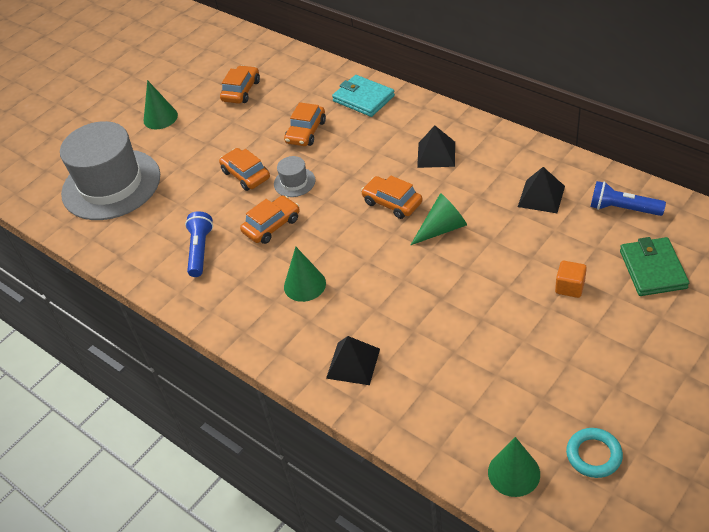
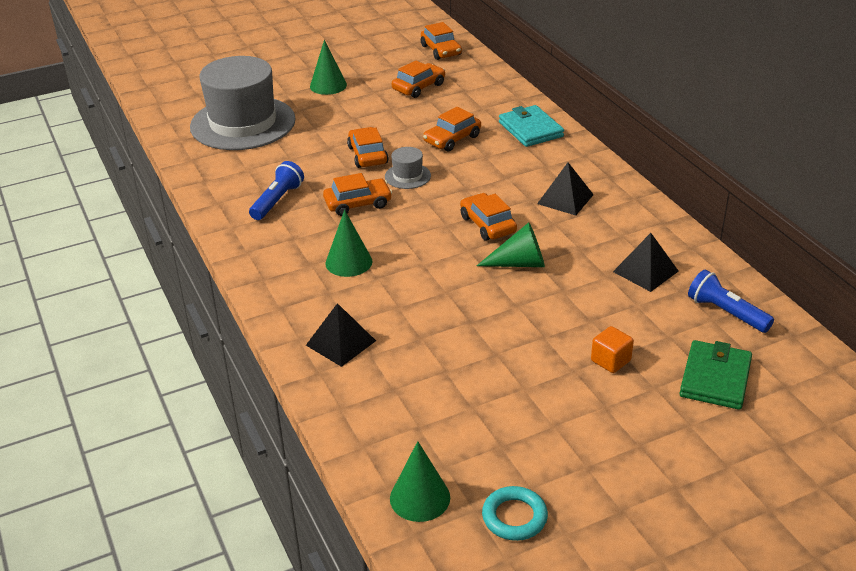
camera: 20 degrees right, 10 degrees down
(234, 47) = (441, 50): none -> orange car

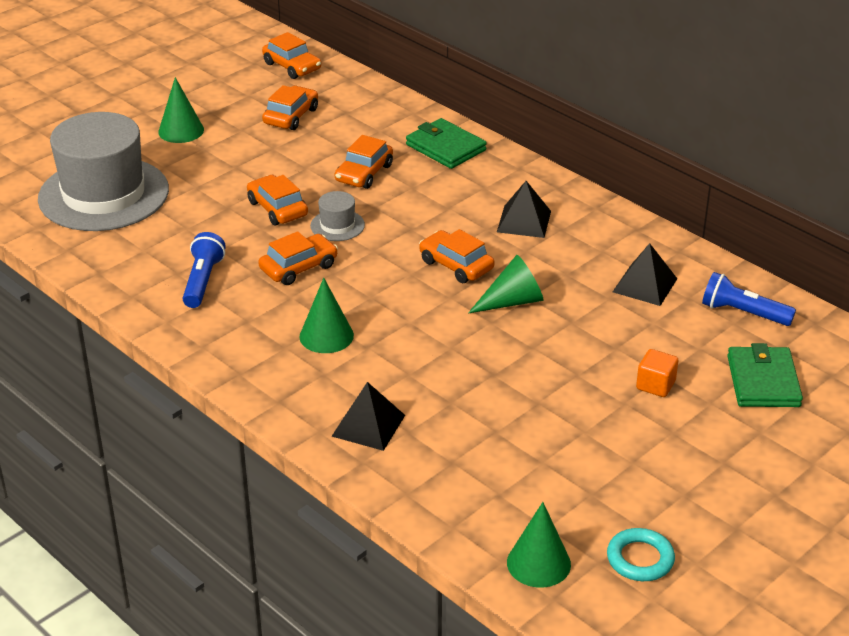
camera: 20 degrees left, 0 degrees up
(530, 129) = (445, 147): turquoise wallet -> green wallet

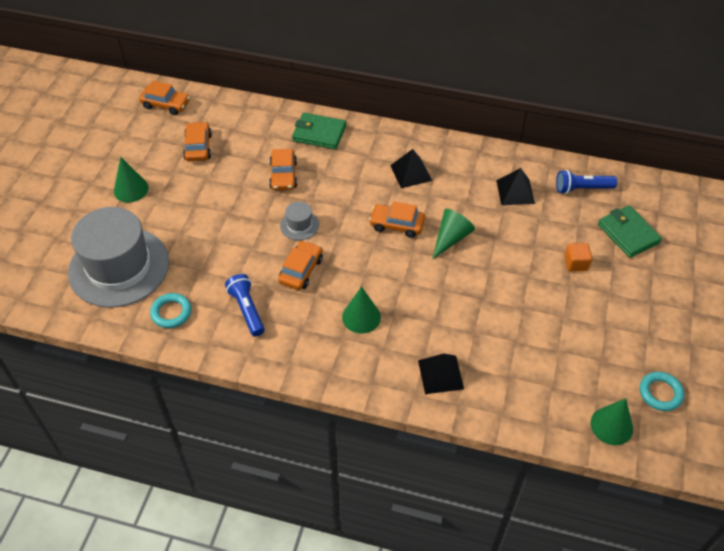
camera: 30 degrees left, 15 degrees up
(119, 253) = (171, 312): none -> turquoise ring
(277, 208) = (249, 228): orange car -> none

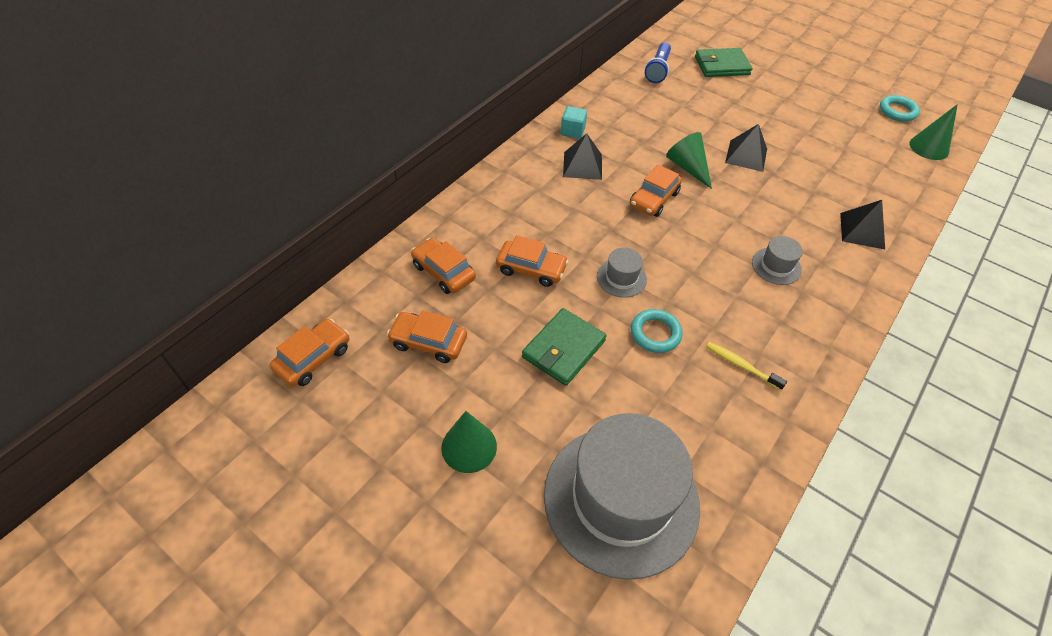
camera: 70 degrees left, 0 degrees up
(171, 312) = (725, 450): turquoise ring -> turquoise ring (655, 333)
(247, 310) = (741, 365): blue flashlight -> yellow toothbrush
(301, 270) = (693, 297): orange car -> orange car (443, 272)
(319, 133) = (478, 217): green wallet -> green wallet (563, 349)
(361, 317) = (776, 266): green cone -> grey hat
(450, 156) = (572, 131): none -> turquoise cube
(515, 192) = (643, 107): black pyramid -> black pyramid (746, 155)
(576, 263) = (747, 104): orange cube -> none

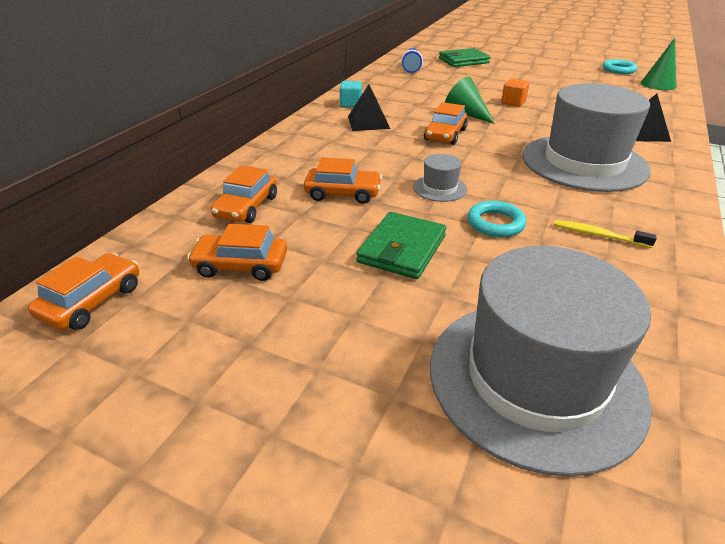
camera: 10 degrees left, 15 degrees down
(443, 272) = (247, 207): orange car -> orange car turned 105 degrees counterclockwise
(469, 447) = (317, 358): green cone -> none
(746, 155) = (513, 102): black pyramid -> orange cube
(776, 266) = (584, 162): grey hat -> grey hat, size x2.44

